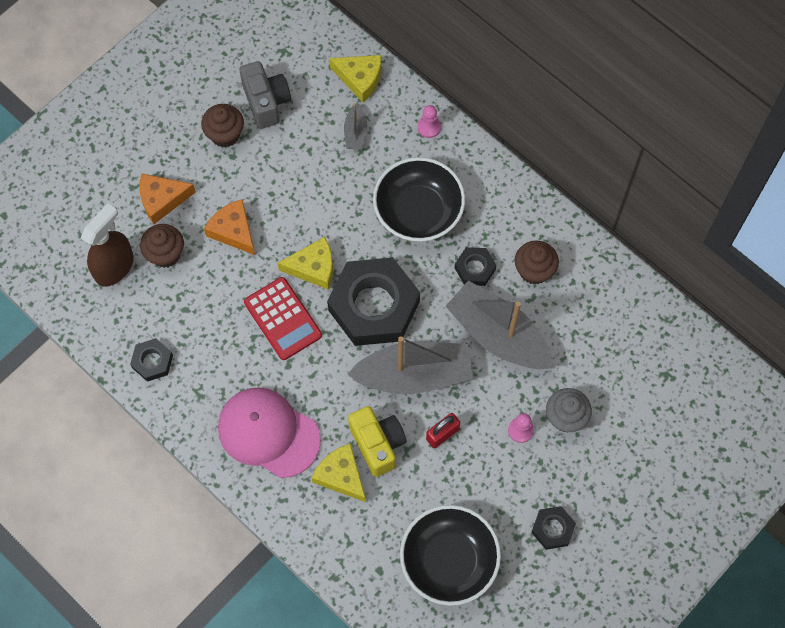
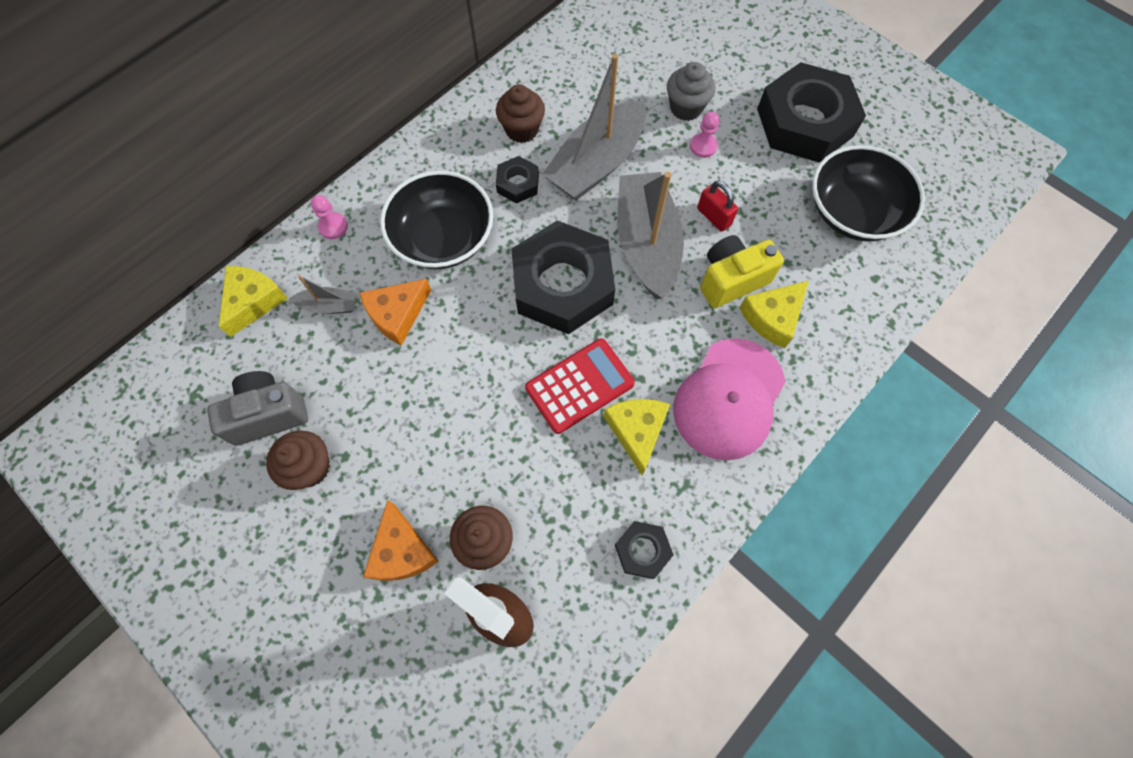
camera: 90 degrees left, 0 degrees up
(233, 231) = (456, 451): orange cheese -> orange cheese (397, 314)
(313, 267) = (511, 352): yellow cheese -> yellow cheese (636, 431)
(552, 529) = (805, 122): black nut -> black nut, size x2.20

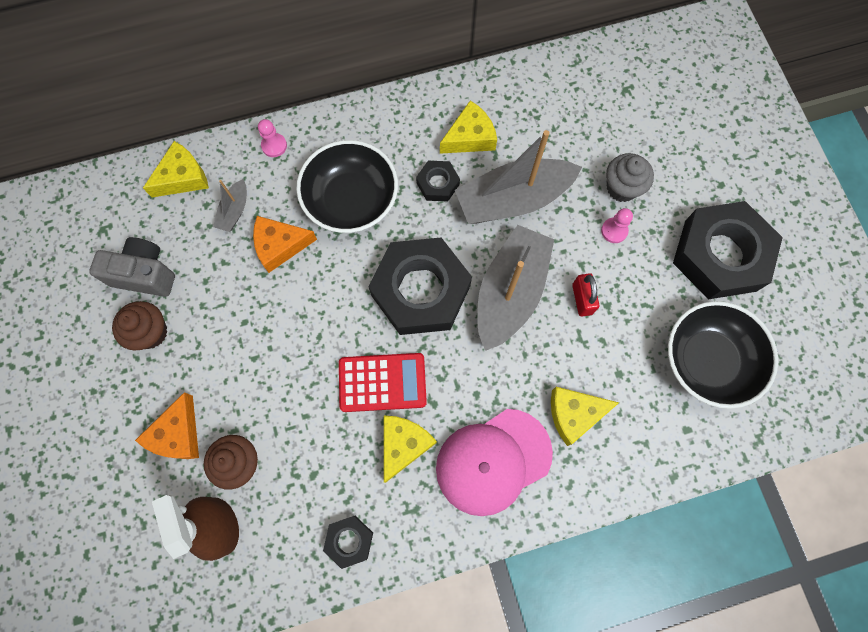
camera: 30 degrees right, 5 degrees up
(329, 306) = (234, 211): grey boat -> grey boat turned 75 degrees clockwise
(522, 130) = (470, 137): brown cupcake -> yellow cheese
(731, 280) = (561, 363): yellow camera -> none

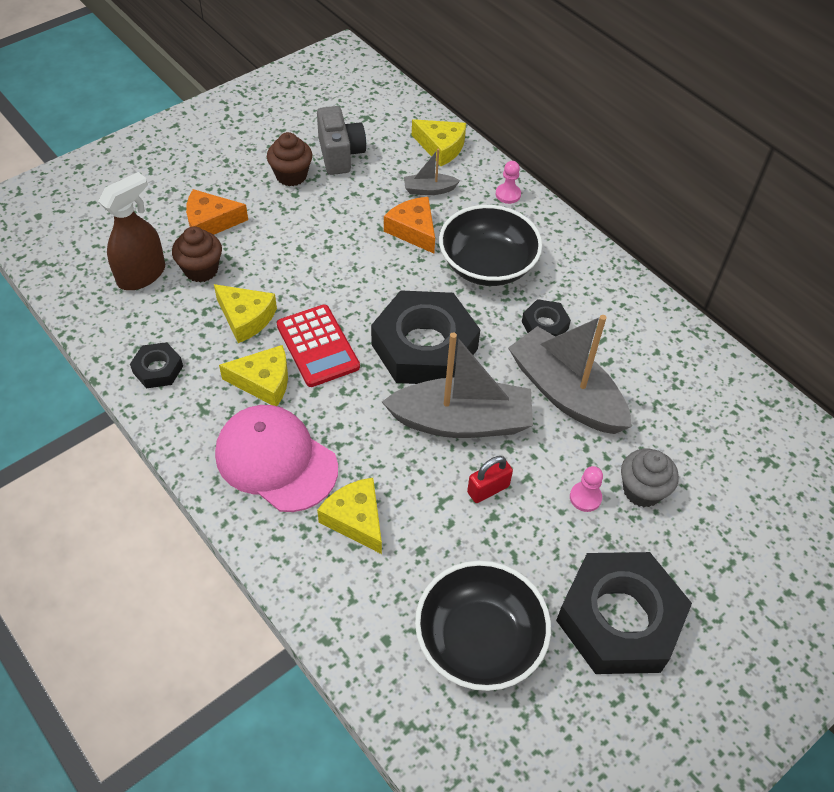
camera: 65 degrees right, 20 degrees down
(470, 137) = (612, 335): yellow cheese -> yellow cheese (246, 318)

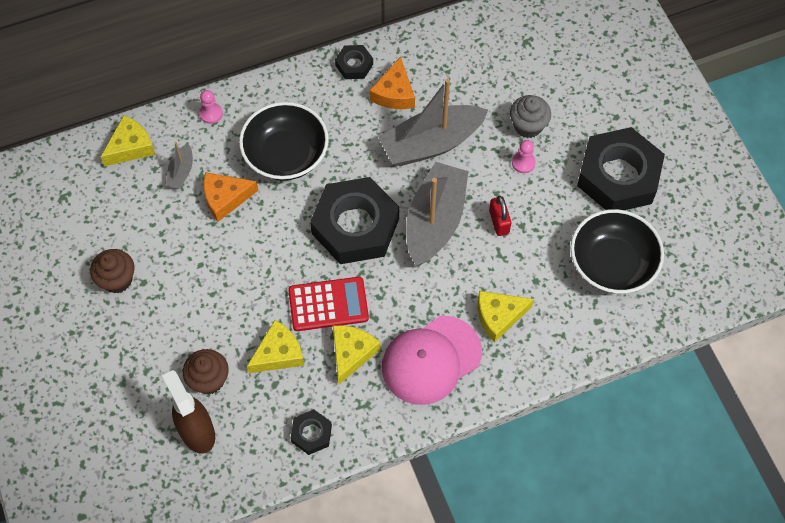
camera: 70 degrees left, 10 degrees up
(210, 222) = (151, 361): orange cheese -> orange cheese (394, 93)
(340, 155) = (106, 232): grey camera -> none
(545, 325) = (362, 135): black nut -> black nut (354, 65)

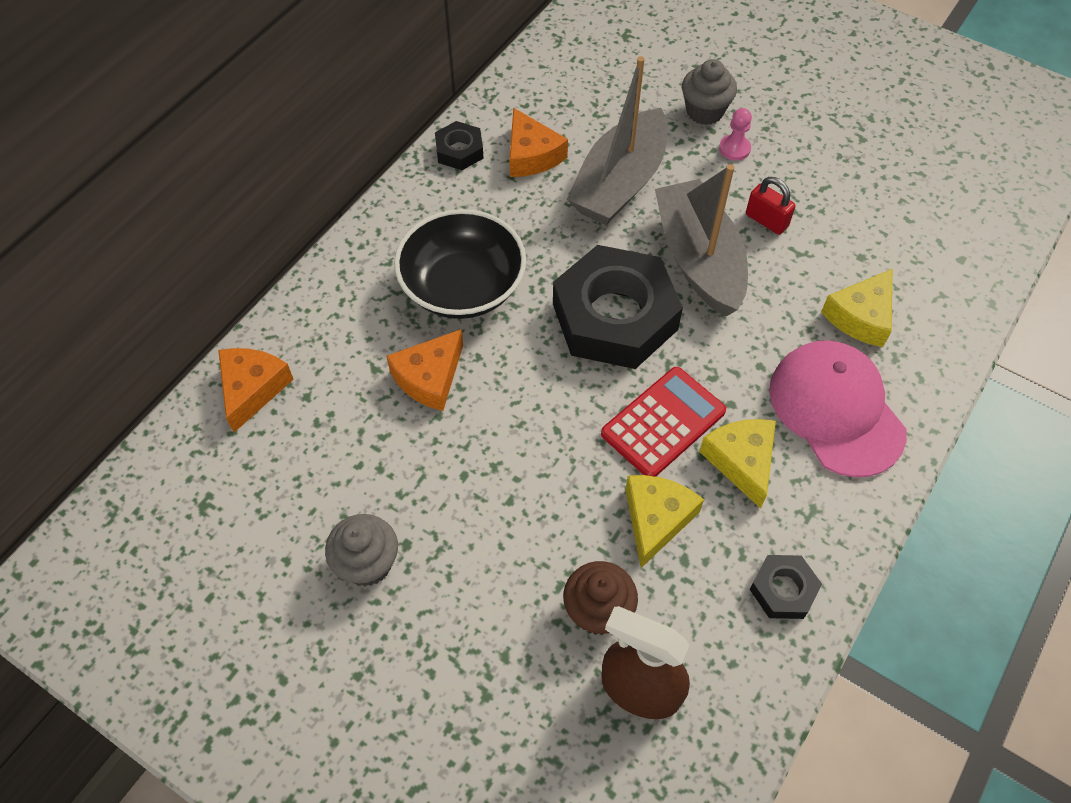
camera: 35 degrees left, 5 degrees down
(117, 280) = (367, 563): brown cupcake -> grey cupcake
(131, 147) = (252, 389): yellow cheese -> orange cheese
(181, 172) = (346, 380): grey boat -> none
(211, 113) = (328, 292): pink pawn -> none
(431, 360) = (836, 410): pink cap -> pink cap turned 135 degrees clockwise
(612, 264) = (918, 195): black bowl -> none
(618, 176) = (840, 109): black nut -> none

